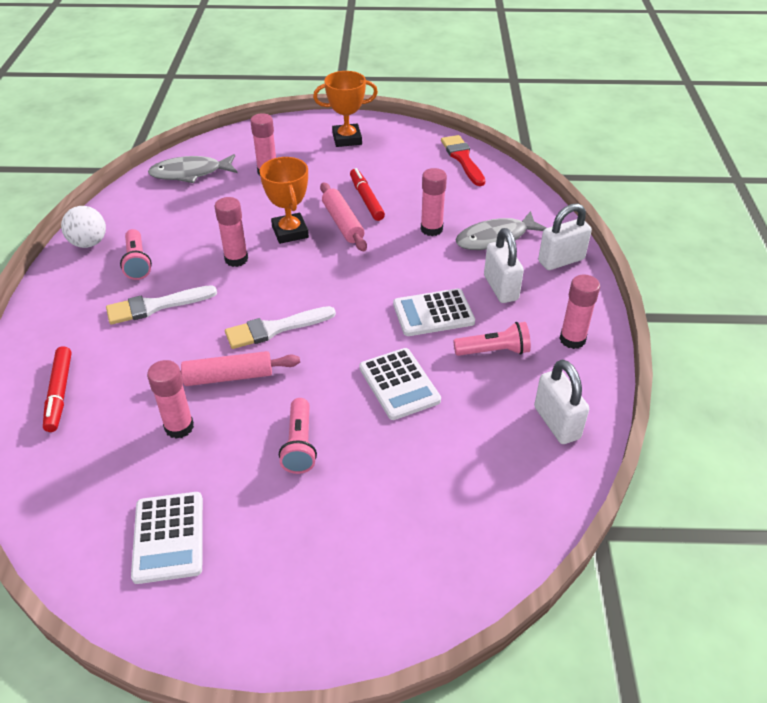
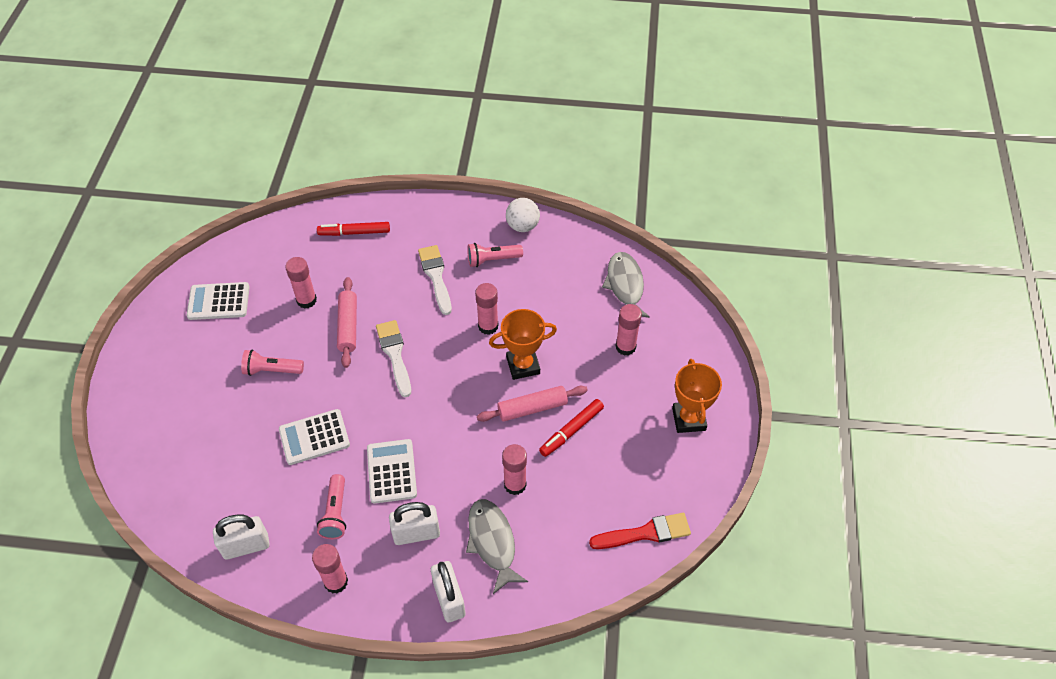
camera: 95 degrees right, 10 degrees up
(366, 199) = (571, 431): red marker -> red marker turned 150 degrees clockwise

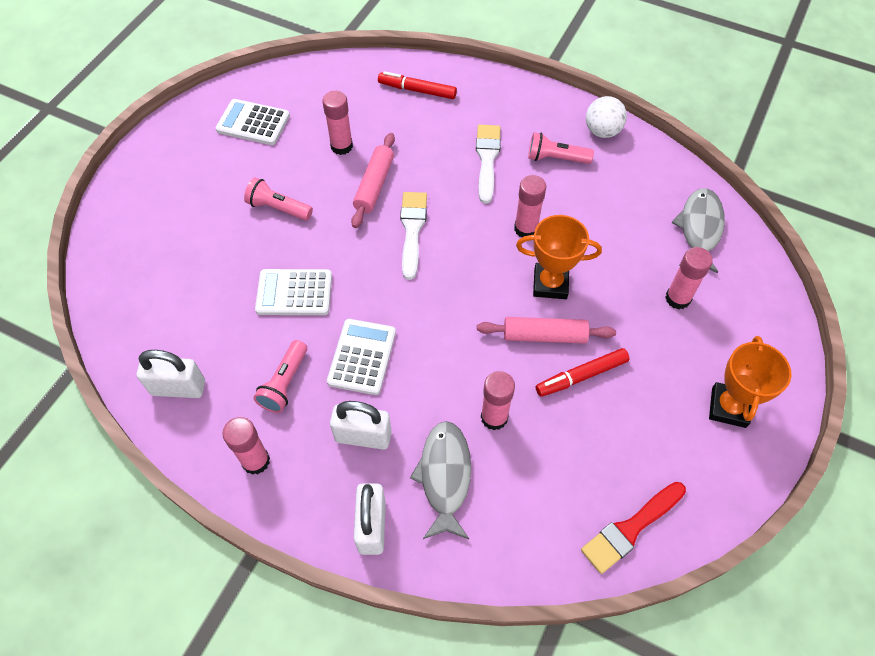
camera: 20 degrees right, 5 degrees up
(645, 533) = (630, 528): red brush -> red brush turned 135 degrees clockwise

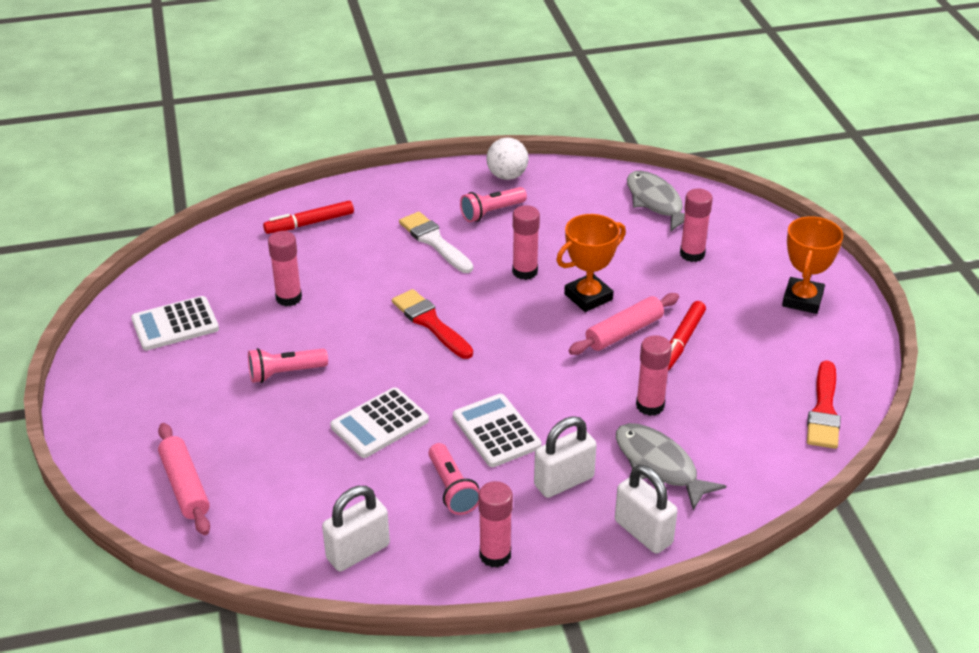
camera: 40 degrees left, 20 degrees down
(374, 185) = (356, 310): pink rolling pin -> pink rolling pin (185, 486)
(412, 230) = (430, 323): white brush -> red brush
(728, 407) = (802, 300): orange trophy -> orange trophy turned 45 degrees clockwise

